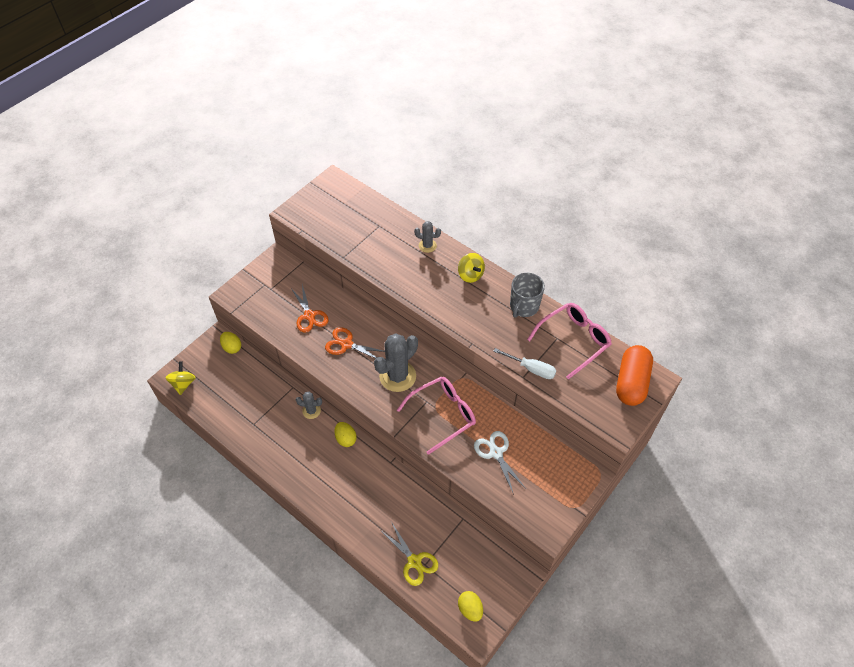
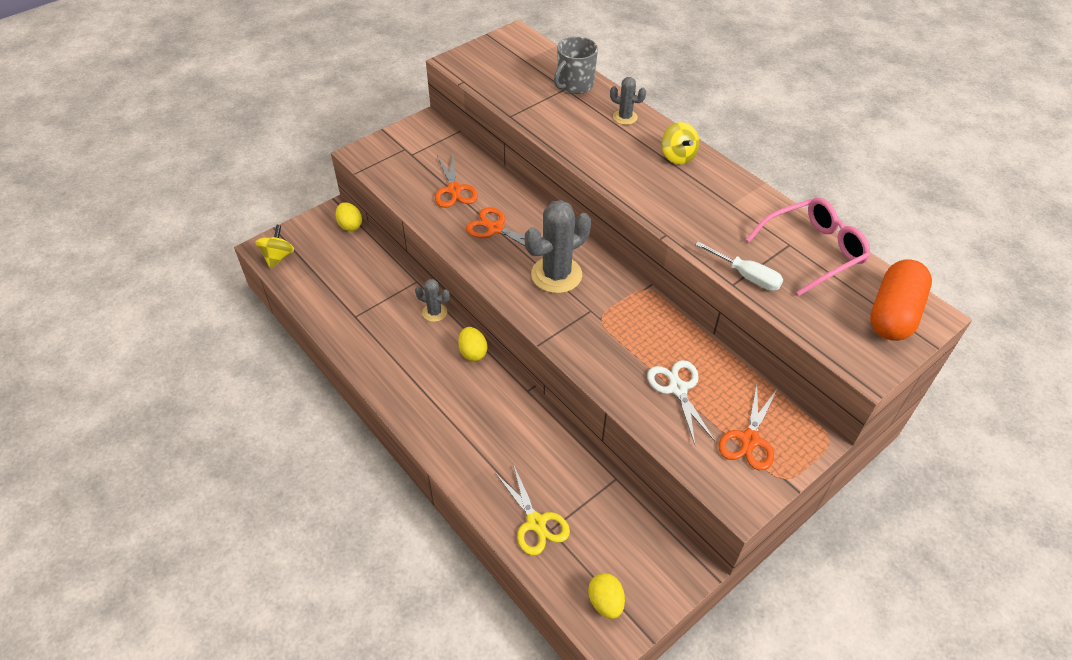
camera: 10 degrees right, 5 degrees down
(443, 414) = (611, 329): pink glasses -> none
(524, 306) = (746, 201): grey mug -> grey mug (574, 85)
(548, 483) = (749, 440): none -> orange scissors

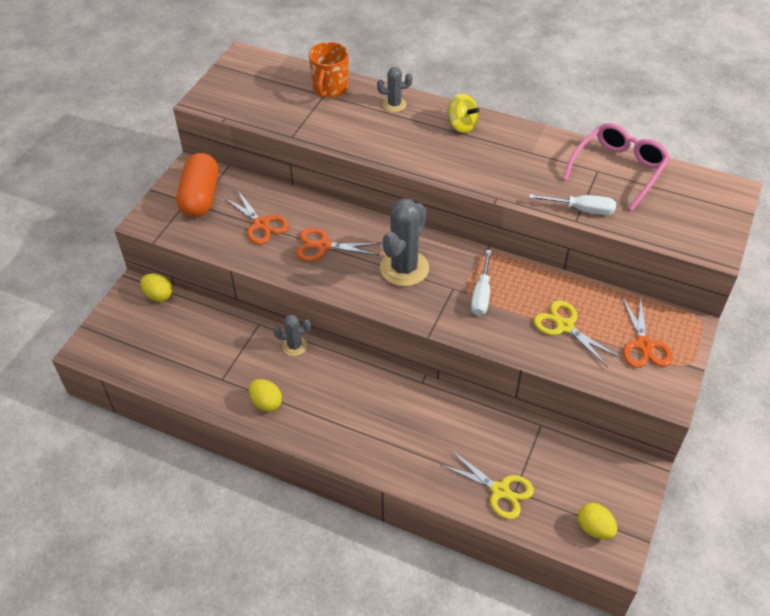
camera: 25 degrees left, 0 degrees up
(278, 257) = (106, 353): yellow spinning top -> none
(473, 352) = (353, 368): yellow egg -> yellow egg (266, 403)
(574, 85) = (330, 88): grey mug -> orange mug
(614, 327) = (481, 295): none -> white screwdriver
(677, 388) = (564, 326): white scissors -> yellow scissors
(893, 314) = (707, 199): orange capsule -> orange capsule (200, 197)

